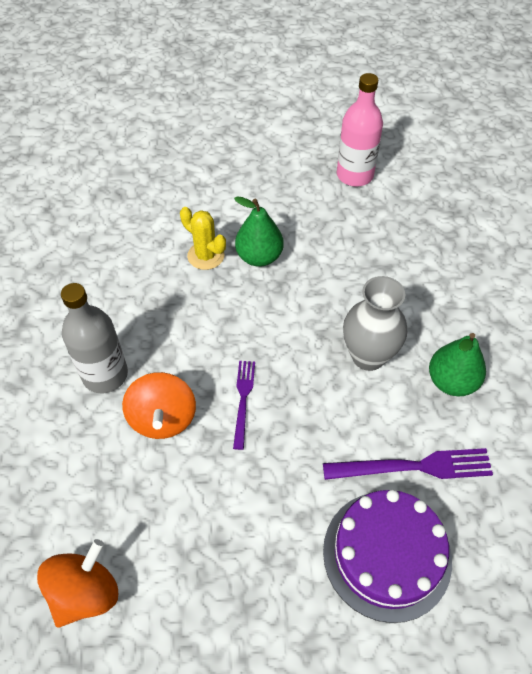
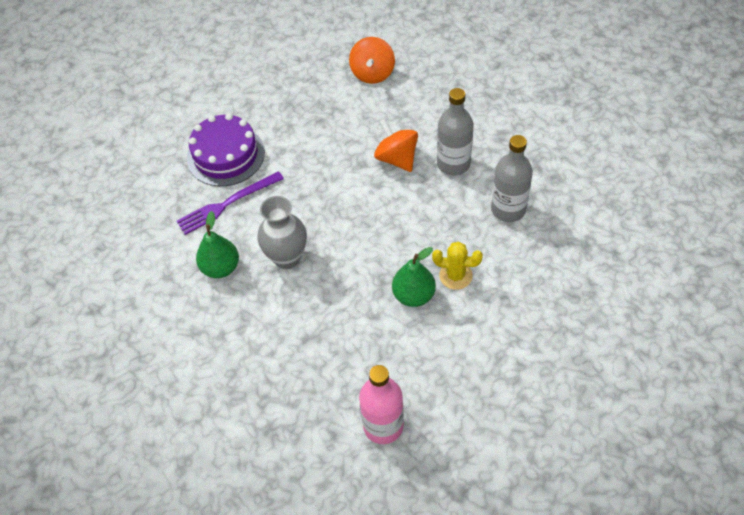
camera: 155 degrees right, 0 degrees up
(98, 293) = (508, 209): none -> grey bottle
(243, 400) = (354, 191): purple fork -> none

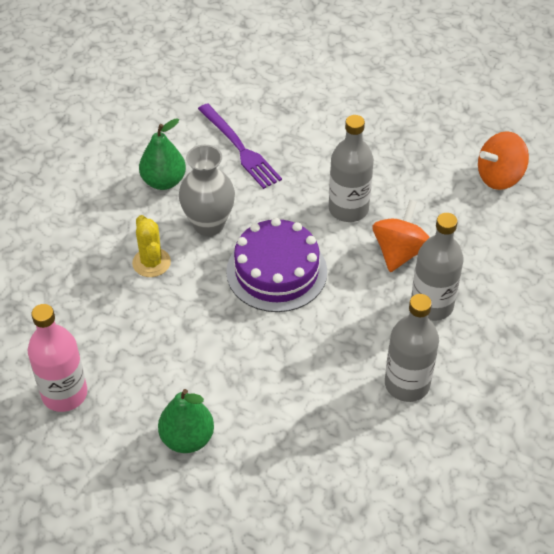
camera: 55 degrees right, 5 degrees down
(226, 155) = (296, 117): purple cake -> purple cake (276, 271)
(227, 204) = (240, 148): purple fork -> purple fork turned 150 degrees counterclockwise
(337, 167) = (348, 209): none -> grey bottle
(413, 295) = (233, 348): green pear -> green pear (187, 438)
(455, 275) = (283, 374): yellow cactus -> yellow cactus (151, 262)

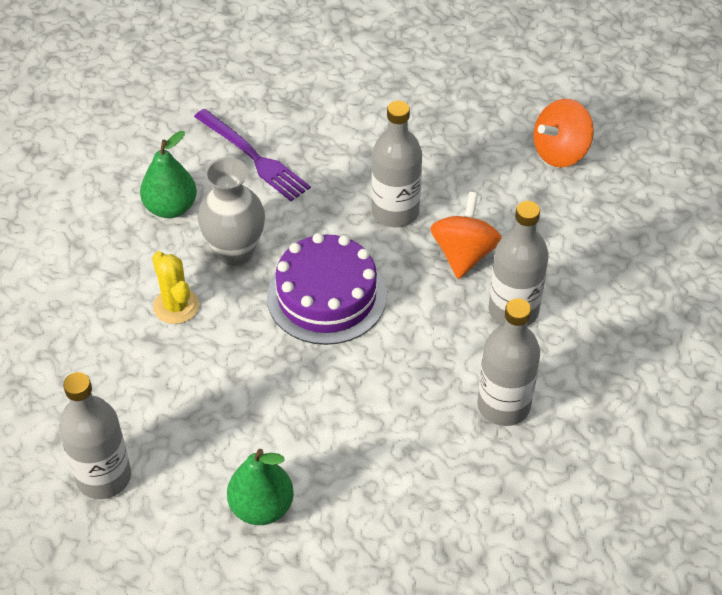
camera: 10 degrees left, 0 degrees up
(64, 394) = (103, 477): pink bottle -> grey bottle

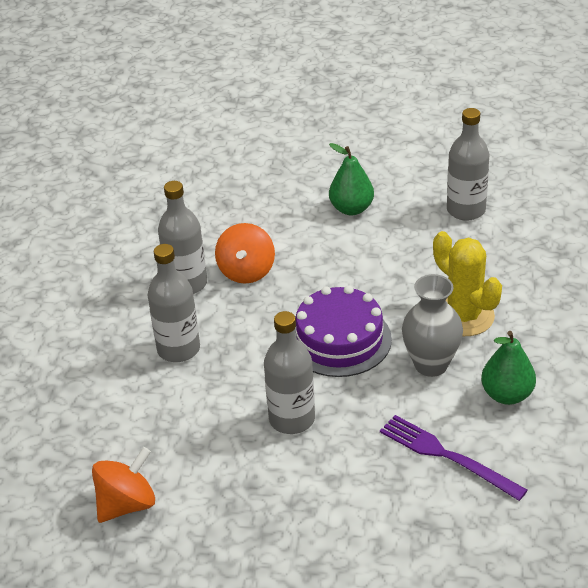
camera: 175 degrees right, 10 degrees down
(176, 306) = (464, 316): yellow cactus -> yellow cactus, size x1.54
(464, 254) = (223, 389): orange spinning top -> orange spinning top (246, 271)

